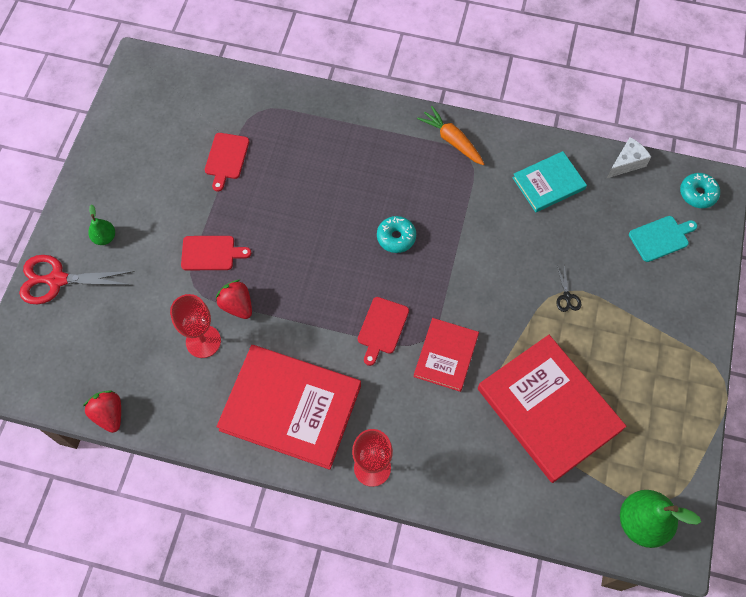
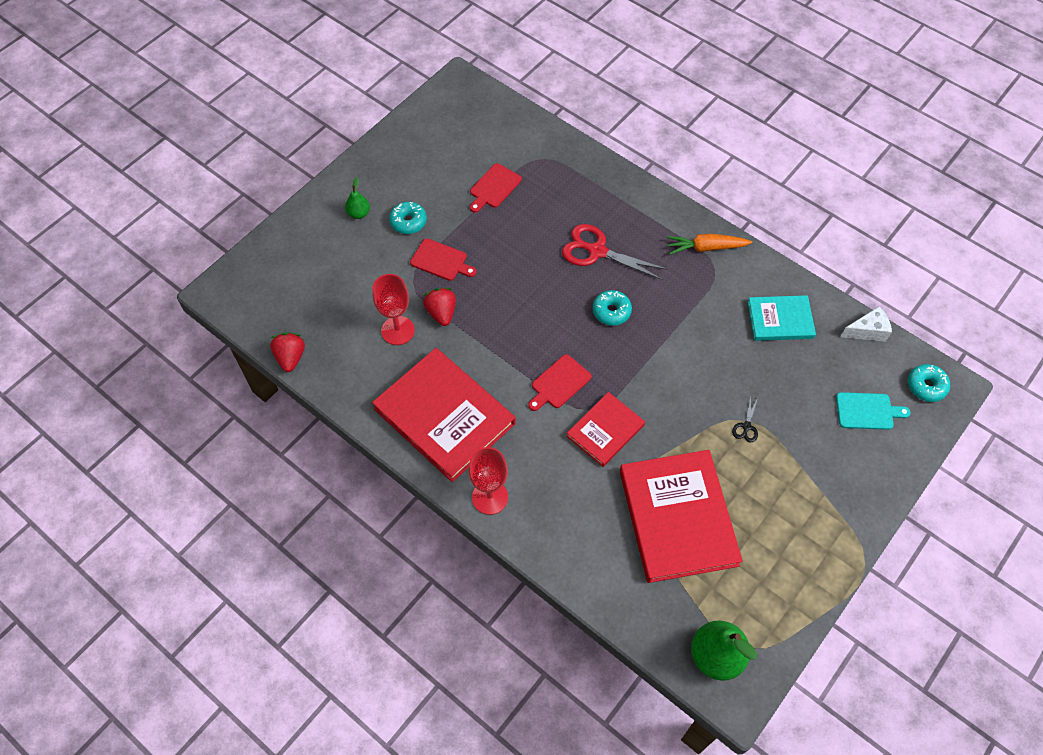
camera: 25 degrees right, 5 degrees down
(57, 280) = (303, 232): red scissors -> red scissors (597, 251)
(159, 226) = (408, 222): none -> turquoise donut
(452, 140) = (706, 248): orange carrot -> orange carrot turned 75 degrees counterclockwise

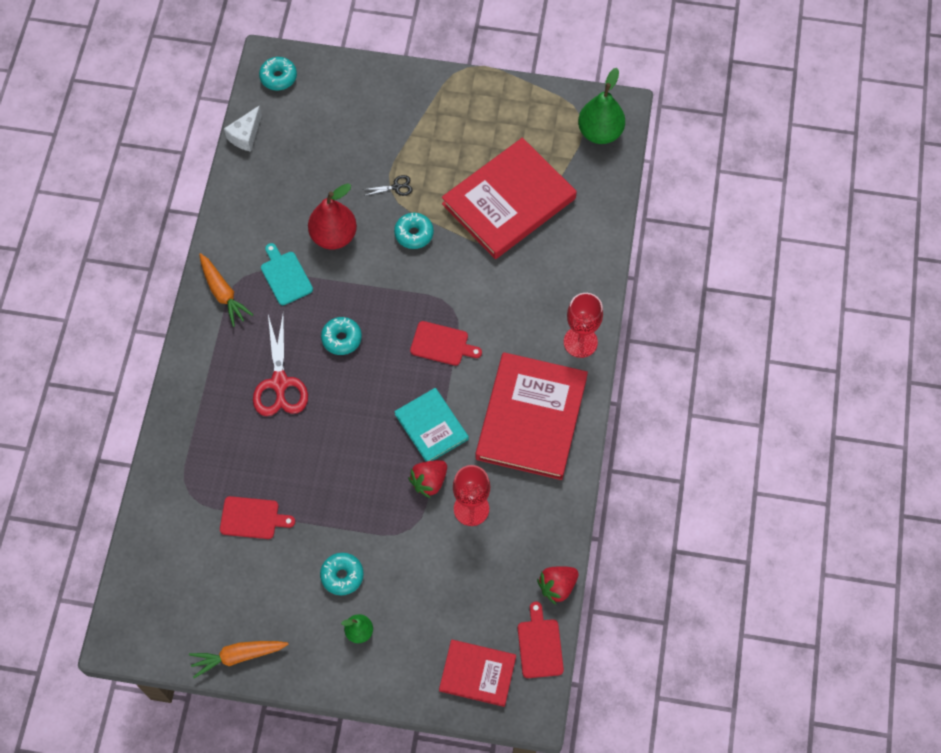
camera: 120 degrees left, 5 degrees up
(397, 138) = (238, 656): none -> orange carrot
(441, 261) = (371, 516): red cutting board -> red cutting board (540, 645)
(605, 430) = (465, 287): red book -> red book (477, 673)
(686, 416) = (414, 234): none -> turquoise donut
(719, 351) = (334, 236): none -> red pear
(780, 320) = (272, 203): turquoise book -> turquoise book (431, 427)
(867, 331) = (245, 135): white cheese -> white cheese turned 105 degrees counterclockwise
(867, 411) = (328, 109): turquoise cutting board -> turquoise cutting board (285, 276)

